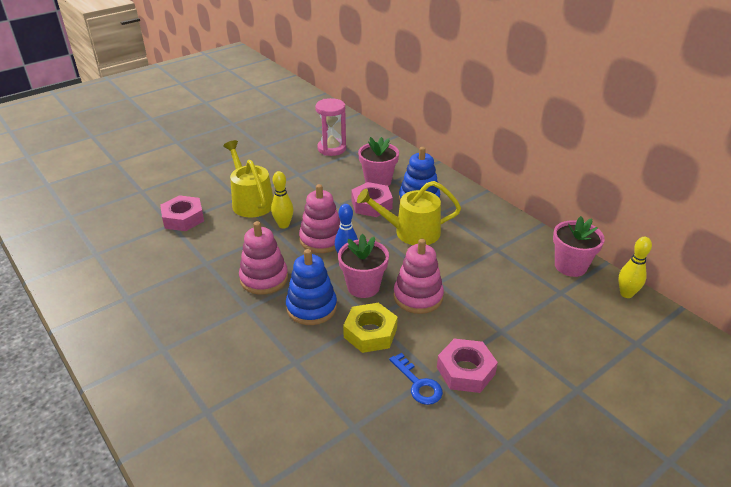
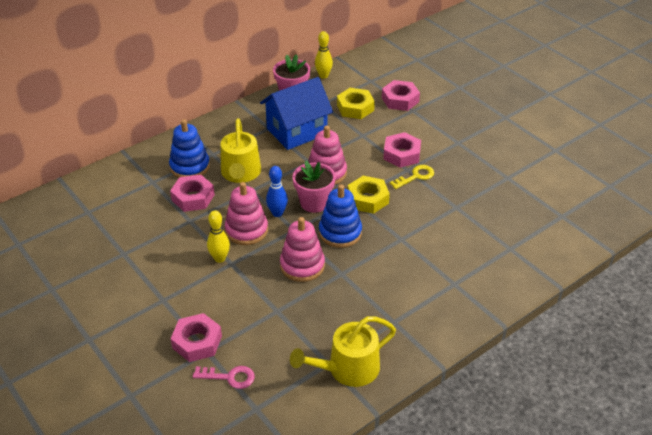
camera: 90 degrees left, 5 degrees up
(137, 237) = (229, 377): none -> pink key
(251, 201) = (173, 288): yellow watering can -> yellow watering can (348, 369)
(331, 149) = (73, 228): pink hourglass -> none
(378, 181) = (151, 193): pink flower pot -> none
(418, 384) = (415, 176): blue key -> yellow key
(495, 271) = (297, 131): none -> blue house
(562, 324) = (355, 108): none -> yellow nut
(599, 375) = (400, 100): none -> pink nut

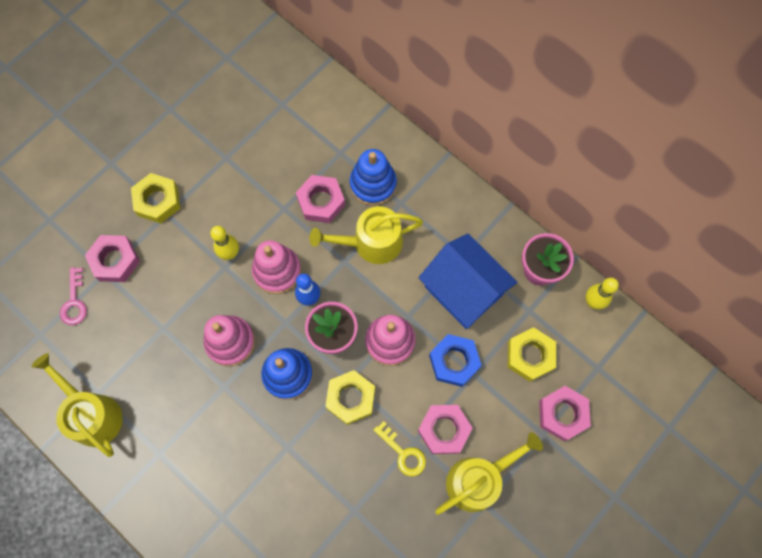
camera: 80 degrees right, 30 degrees up
(146, 305) = (157, 201): none -> yellow nut
(351, 143) = (454, 361): none -> blue nut
(440, 143) = (478, 479): none -> yellow watering can

